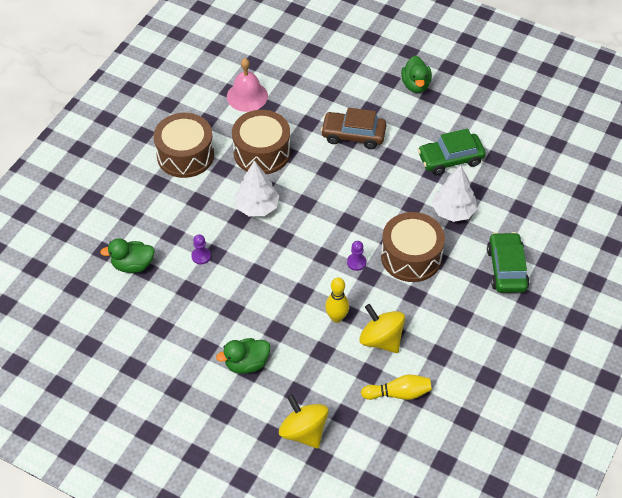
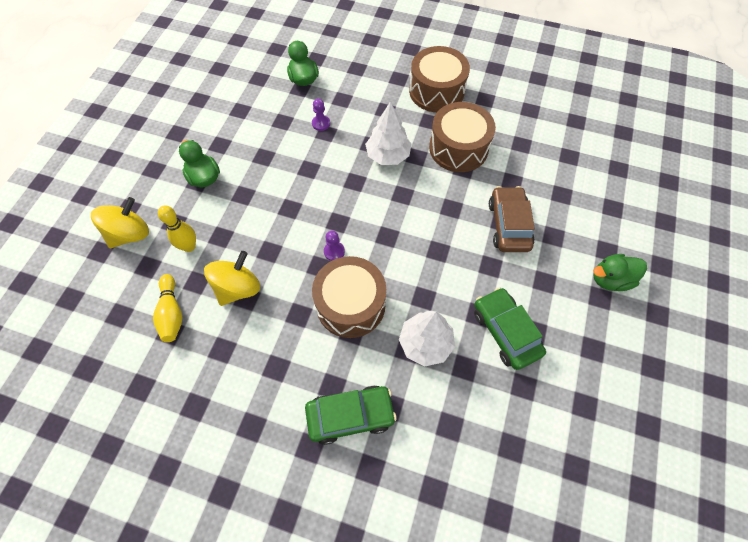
camera: 80 degrees right, 10 degrees up
(247, 96) = (528, 124): pink bell -> none
(336, 317) = (262, 243): yellow bowling pin -> yellow bowling pin (189, 246)

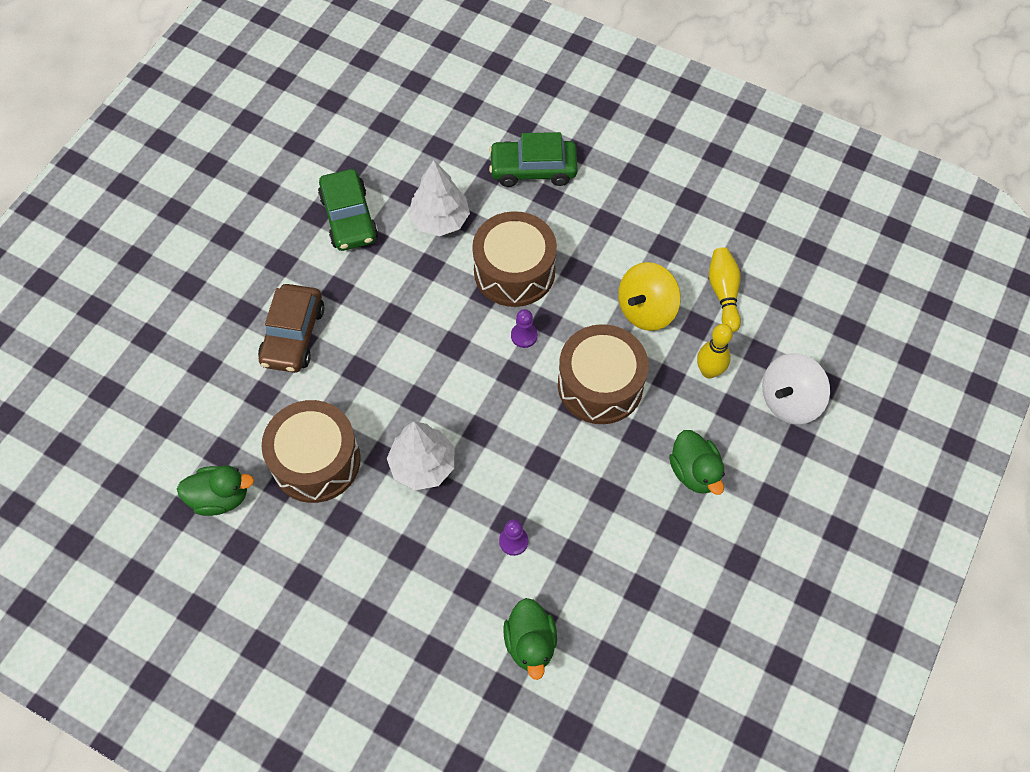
camera: 170 degrees left, 0 degrees up
(130, 234) = (789, 400): yellow spinning top -> white spinning top
(436, 91) = (312, 576): brown drum -> brown drum (600, 385)
(610, 279) = (204, 252): green duck -> green duck (220, 497)

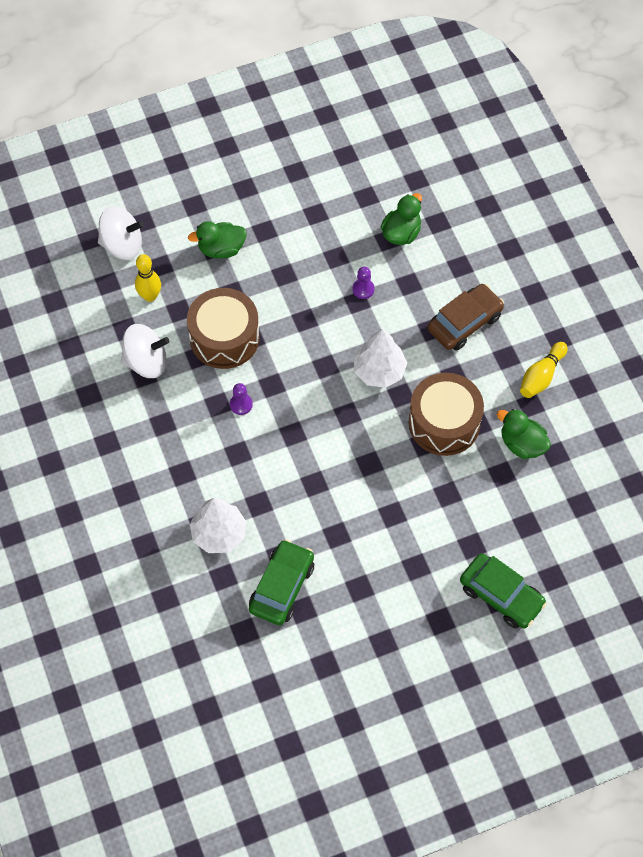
camera: 140 degrees left, 0 degrees up
(293, 335) = (394, 522): brown car -> brown car (464, 322)
(514, 271) = (204, 454): brown drum -> none
(533, 169) = (115, 523): green car -> green car (501, 595)
(646, 310) = (146, 362): yellow spinning top -> white spinning top
(694, 472) = (221, 249): green duck -> green duck turned 120 degrees counterclockwise
(723, 293) = (86, 335): yellow bowling pin -> yellow bowling pin (541, 376)

